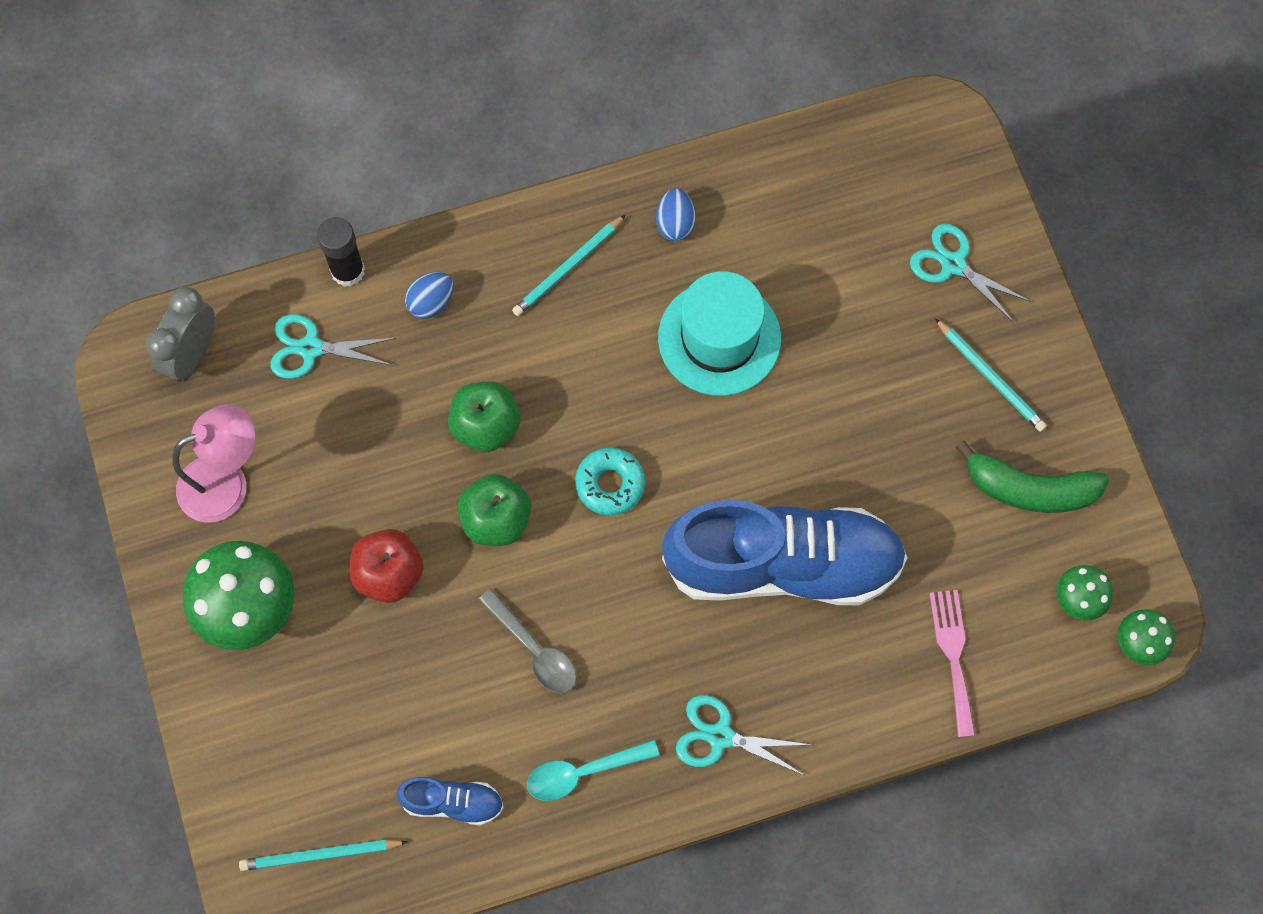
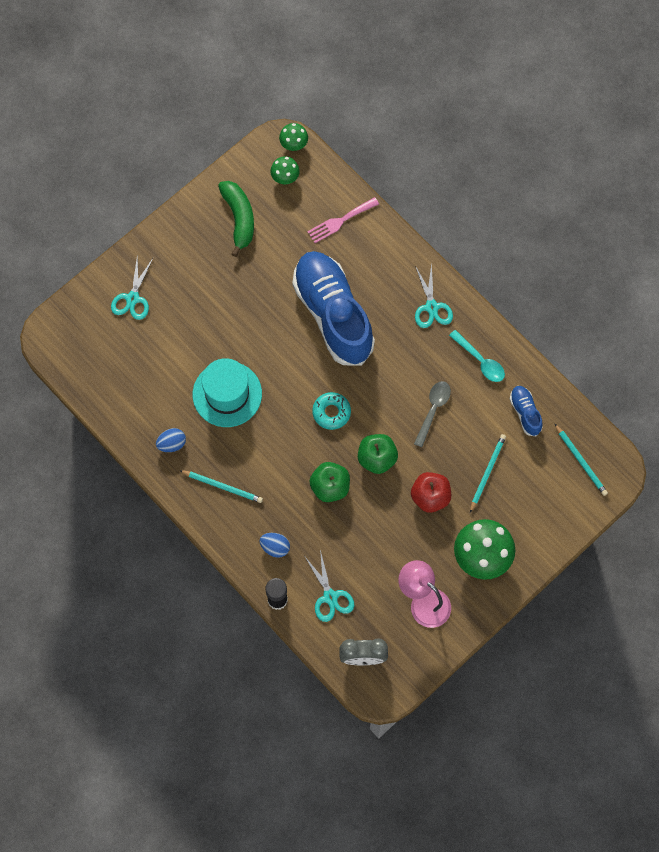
camera: 115 degrees left, 0 degrees up
(990, 377) = (187, 258): turquoise pencil -> turquoise pencil (487, 473)

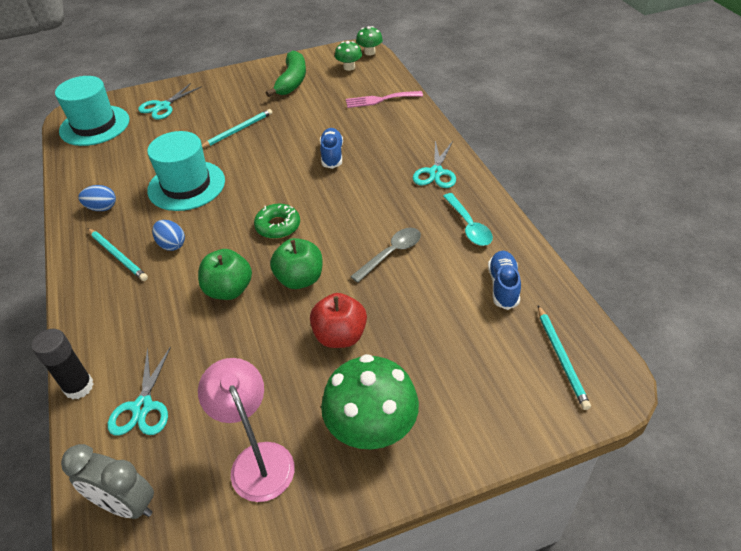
camera: 25 degrees right, 25 degrees down
(84, 347) = (94, 125): none -> turquoise hat
(275, 547) = (123, 329): blue egg -> blue egg (171, 245)
(331, 412) = (278, 226): turquoise donut -> green donut
(333, 314) = (332, 155): blue shoe -> blue shoe, size x0.42
(487, 473) = (426, 332): turquoise pencil -> turquoise pencil (237, 130)

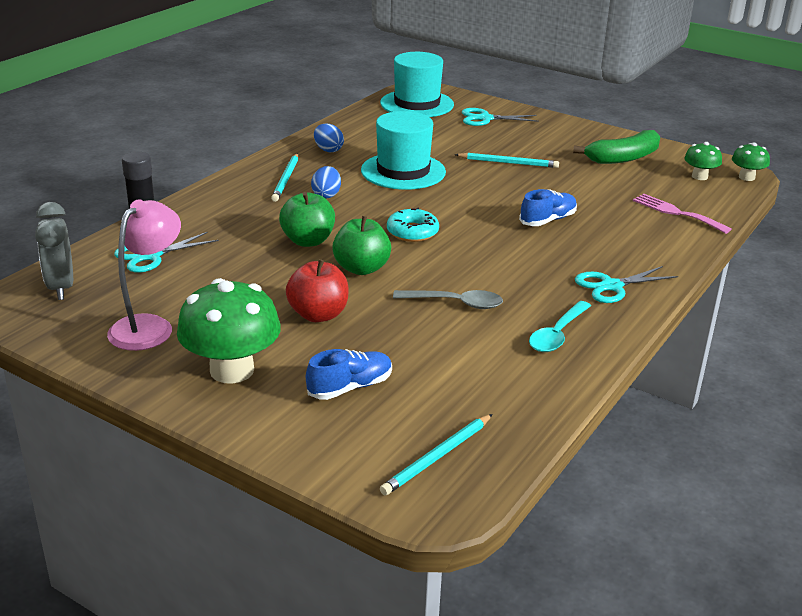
camera: 50 degrees right, 15 degrees down
(278, 226) = (412, 232): green donut -> turquoise donut
(503, 286) = (496, 386): blue shoe -> blue shoe (350, 387)

